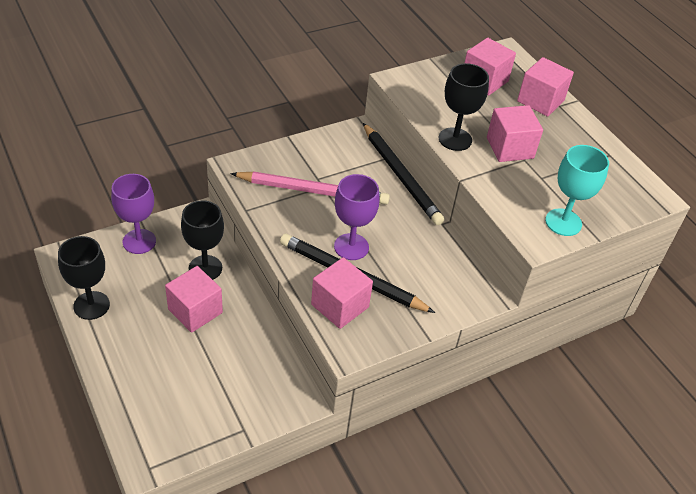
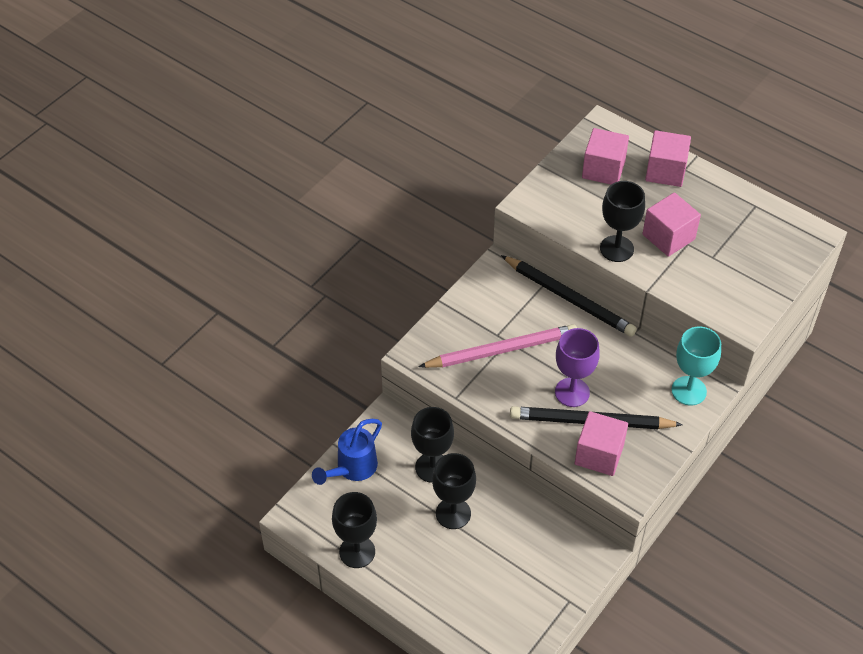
camera: 20 degrees left, 5 degrees up
(139, 241) = (352, 468): purple goblet -> blue watering can
(195, 311) = (453, 513): pink cube -> black goblet
(563, 222) = (755, 295): turquoise goblet -> turquoise goblet (689, 391)

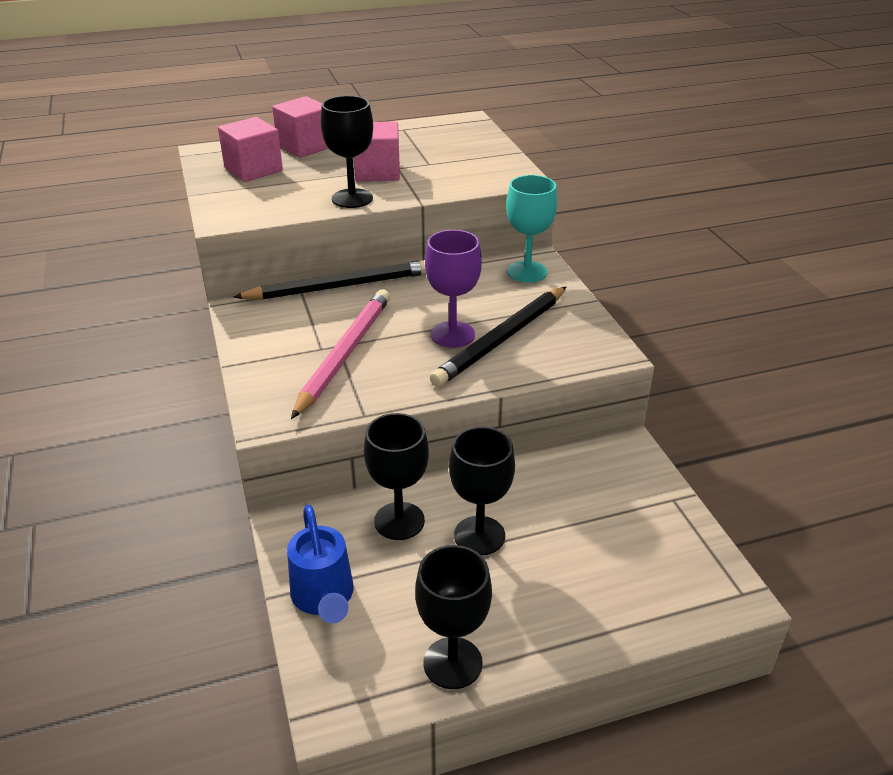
camera: 55 degrees left, 15 degrees down
(599, 454) = (547, 352): pink cube -> none

